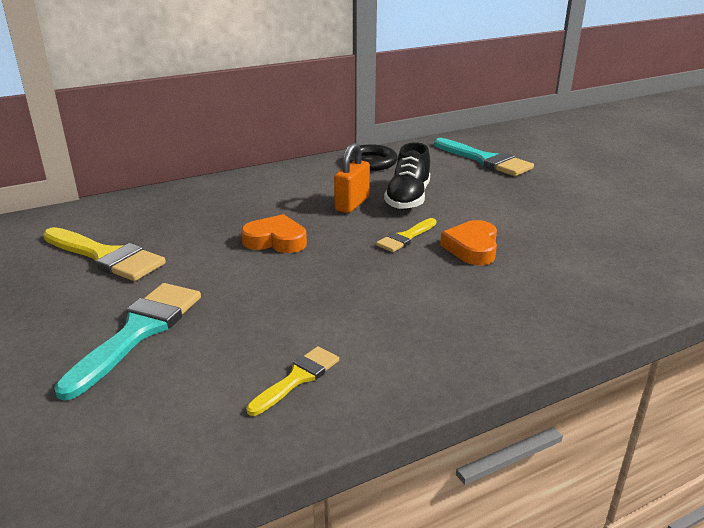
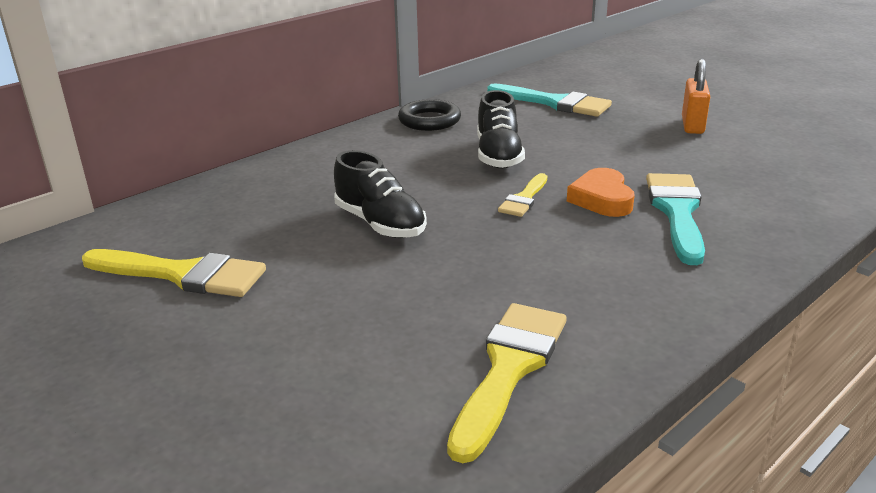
camera: 15 degrees left, 0 degrees up
(138, 332) = (288, 354): turquoise brush -> turquoise brush (677, 212)
(275, 240) = (380, 224): orange heart -> black shoe
(297, 378) = (509, 369): yellow brush -> yellow brush, size x1.77
(352, 204) = (440, 170): orange padlock -> orange padlock (692, 125)

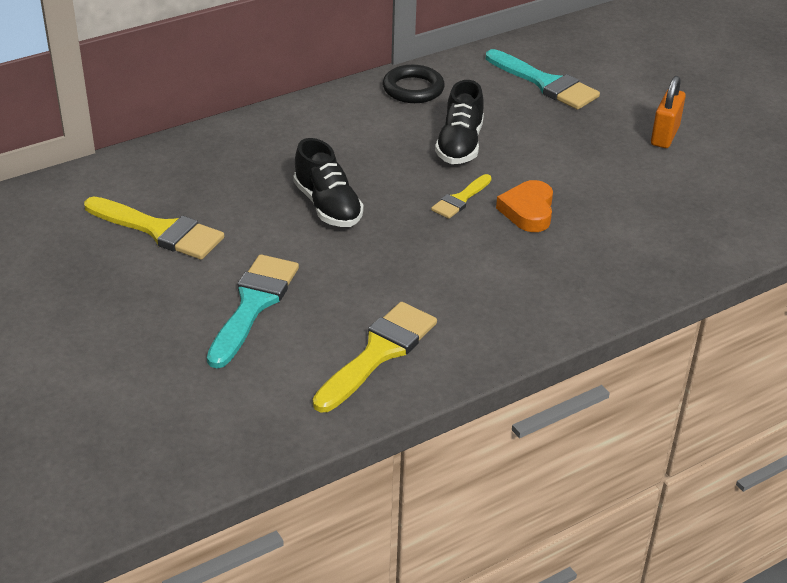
camera: 10 degrees right, 10 degrees up
(677, 212) = (585, 236): turquoise brush -> turquoise brush (253, 305)

